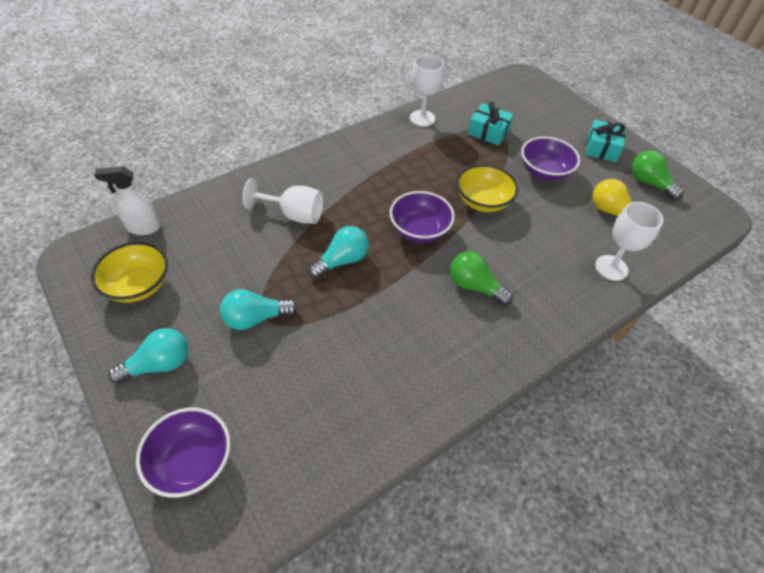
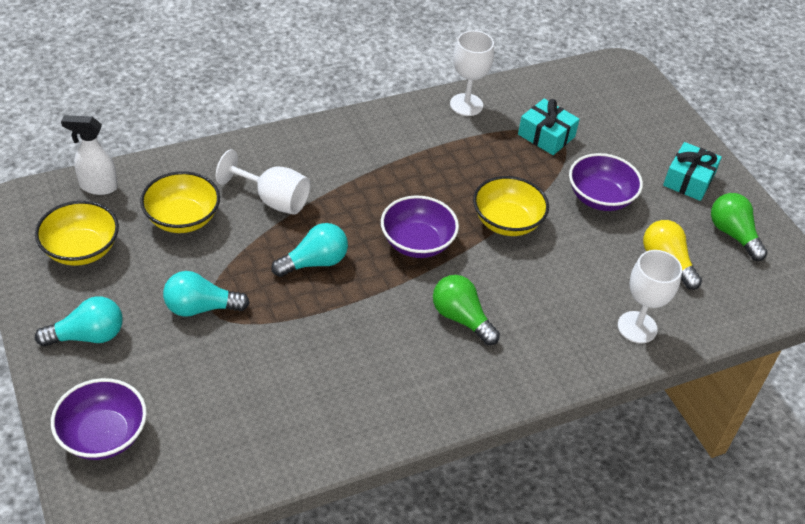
camera: 10 degrees right, 5 degrees down
(222, 243) = (182, 218): none -> yellow bowl

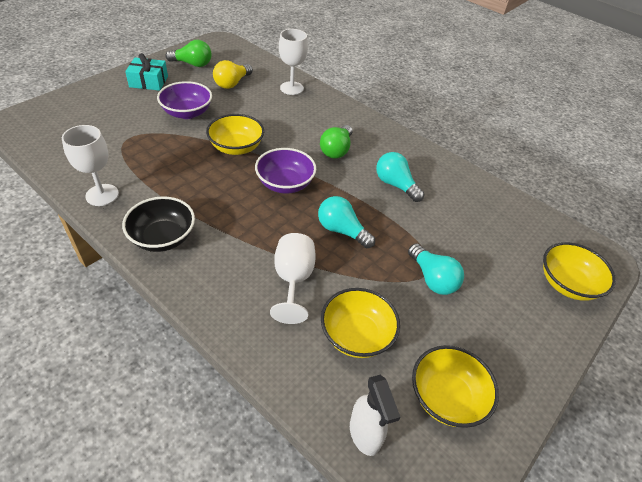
camera: 115 degrees left, 0 degrees up
(88, 336) = (515, 337): turquoise light bulb -> turquoise light bulb (395, 185)
(103, 435) = (567, 284): purple bowl -> yellow bowl
(382, 131) = (163, 238): none -> black bowl
(546, 136) = (127, 145): turquoise gift -> none
(733, 234) = (192, 64): green light bulb -> green light bulb turned 120 degrees counterclockwise

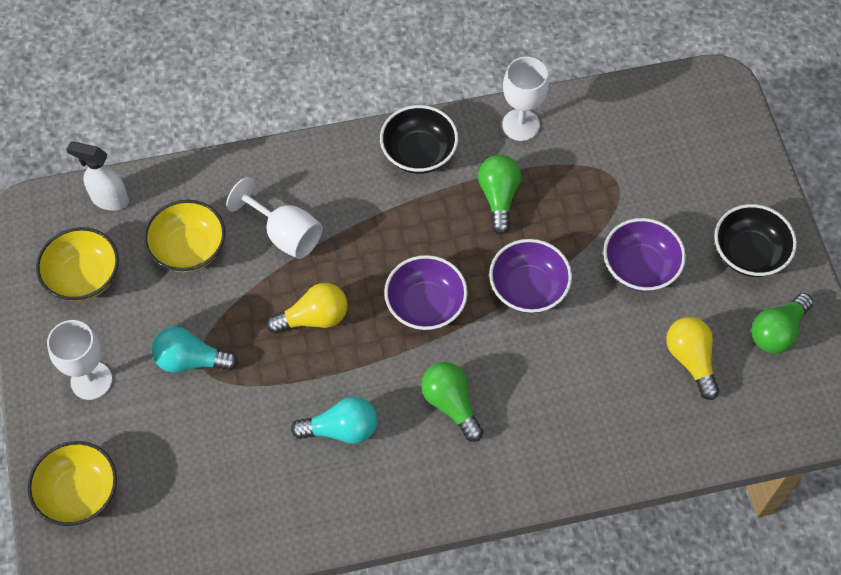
camera: 130 degrees right, 15 degrees up
(149, 81) = (749, 253): turquoise gift -> black bowl
(176, 183) = (499, 197): none -> green light bulb
(236, 147) = (528, 288): yellow bowl -> purple bowl
(291, 88) = (634, 437): white goblet -> white goblet (91, 380)
(342, 230) = (314, 318): turquoise light bulb -> yellow light bulb

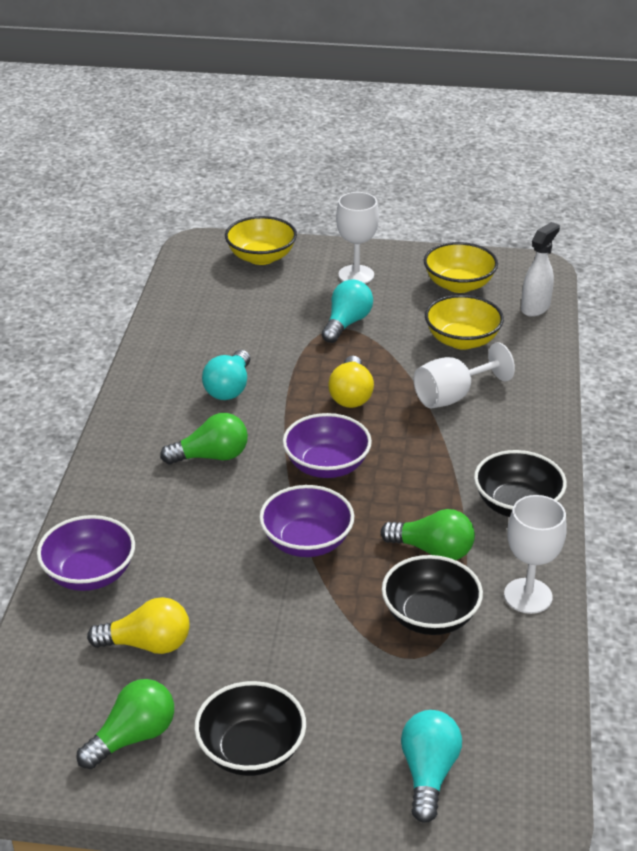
camera: 110 degrees right, 25 degrees down
(571, 181) = (430, 616): none -> black bowl
(640, 267) = (285, 640): purple bowl -> purple bowl (89, 574)
(713, 146) = (428, 773): none -> turquoise light bulb
(777, 332) = (133, 737): green light bulb -> green light bulb turned 75 degrees clockwise

